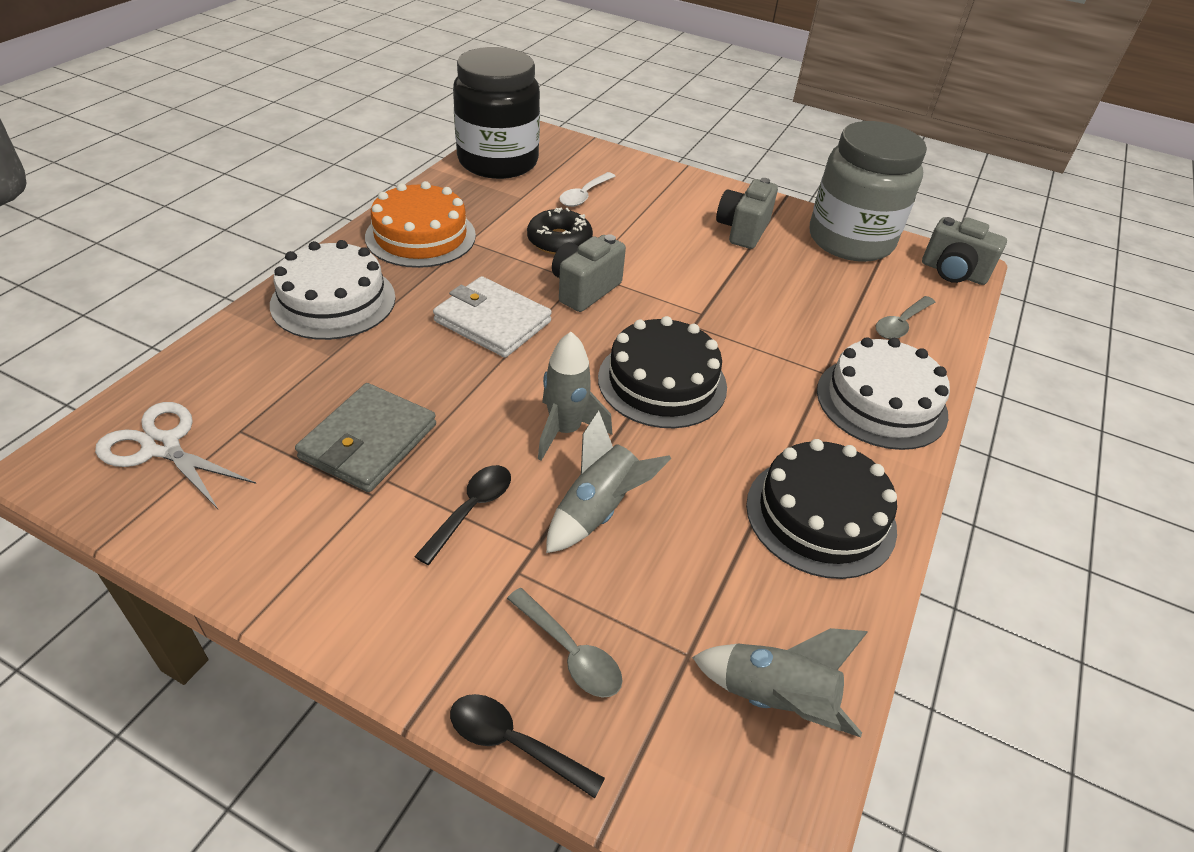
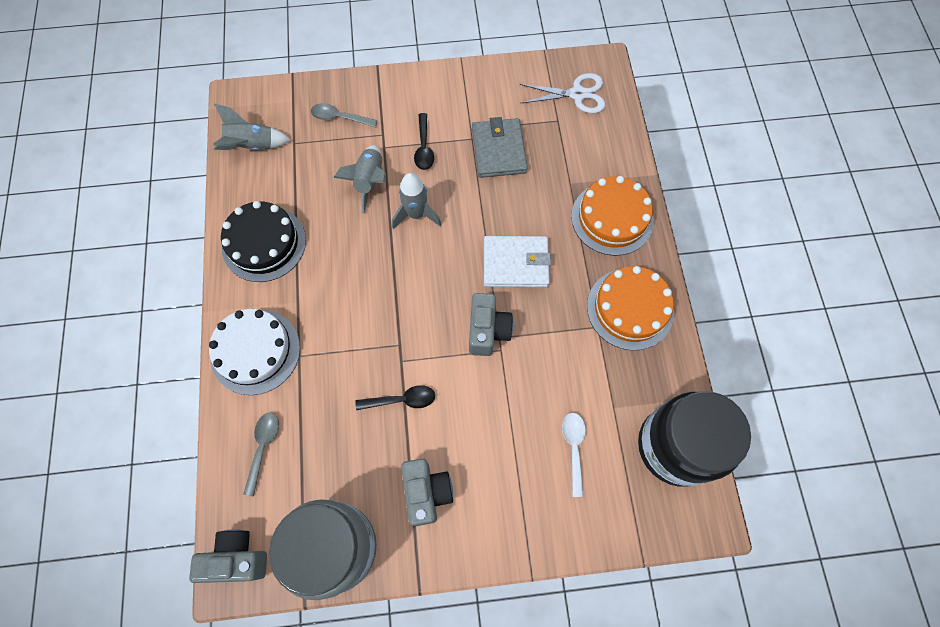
camera: 150 degrees right, 25 degrees up
(333, 301) = (612, 218): white cake -> orange cake
(514, 743) = (338, 80): black spoon -> black spoon (401, 400)
(559, 241) = (543, 372): black donut -> none
(662, 382) = (389, 281): black cake -> none

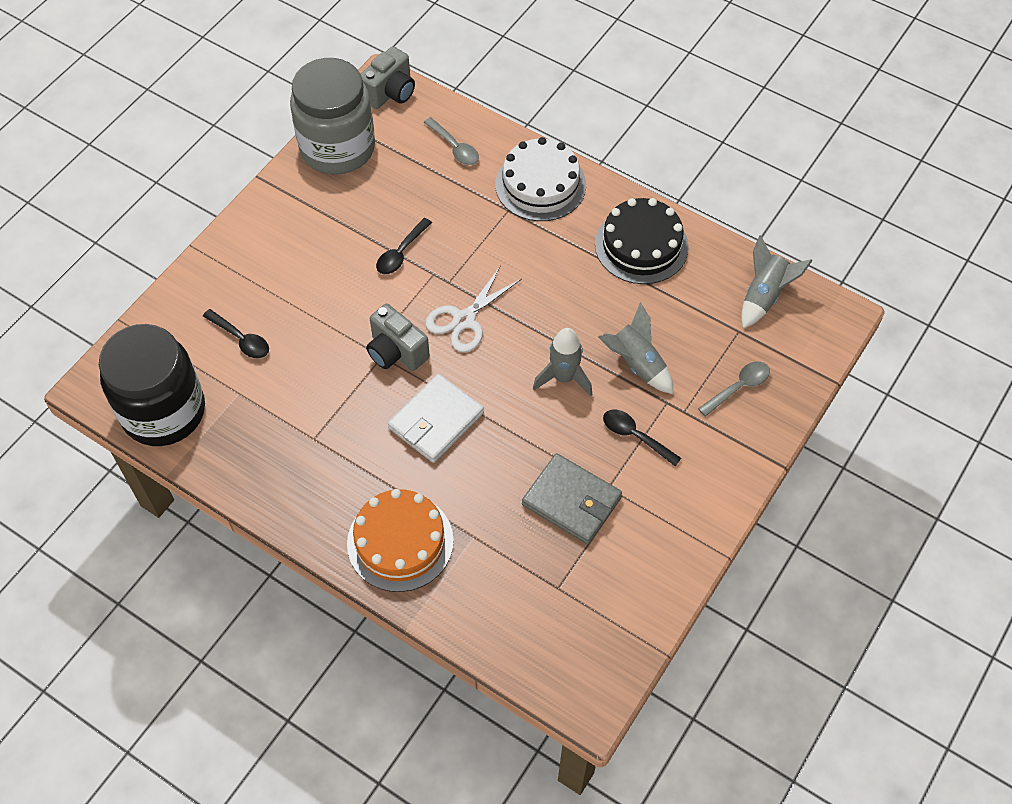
camera: 130 degrees right, 10 degrees down
(427, 492) = (315, 223): grey camera -> none
(573, 448) = (241, 339): white spoon -> black spoon
(577, 94) = (574, 637): white scissors -> white scissors (464, 320)
(630, 308) = (302, 478): orange cake -> none

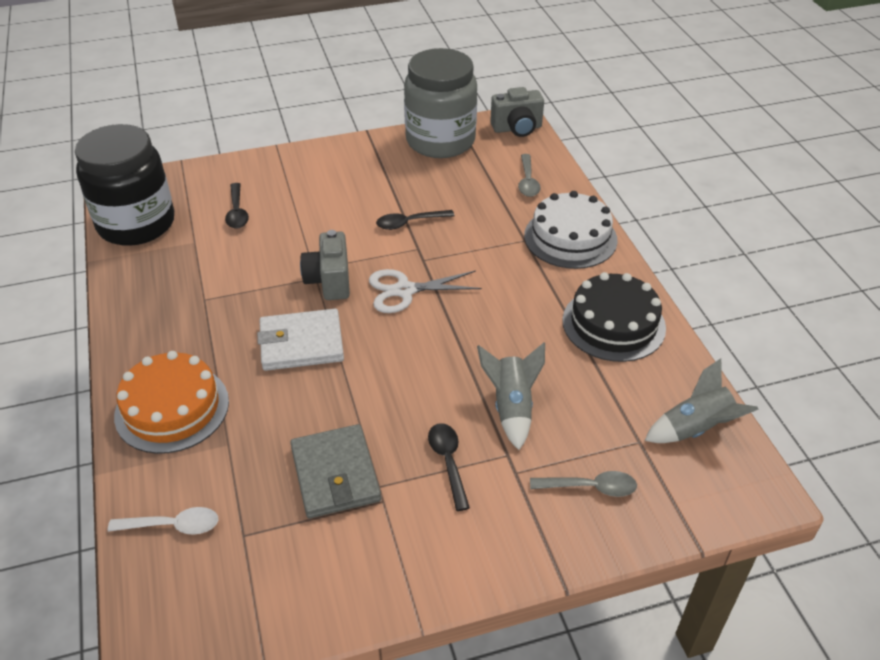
camera: 40 degrees right, 15 degrees down
(504, 619) = (173, 526): none -> white spoon
(564, 378) = (437, 378): grey rocket -> none

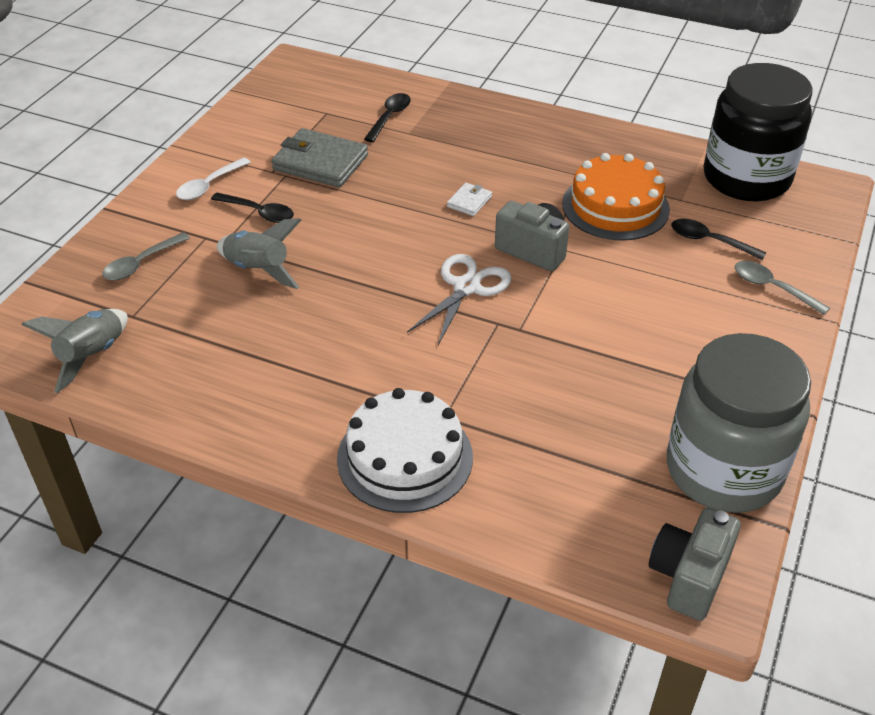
camera: 130 degrees right, 0 degrees up
(172, 408) = (473, 123): orange cake -> orange cake (615, 206)
(173, 526) = (369, 93): white spoon -> white spoon (209, 185)
(301, 343) = (469, 201): white wallet -> white wallet, size x0.48
(409, 223) = (569, 346): black spoon -> black spoon (389, 117)
(528, 181) = (548, 496): grey spoon -> grey spoon (772, 288)
(613, 324) = (253, 395): black cake -> none

